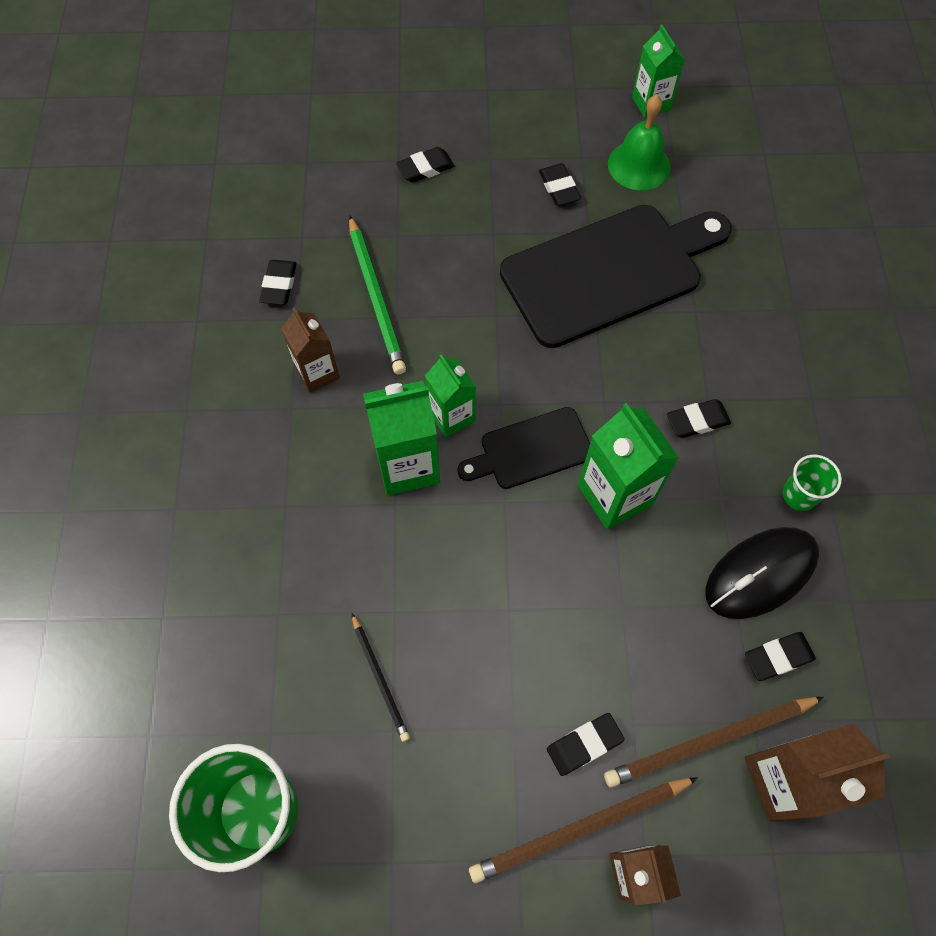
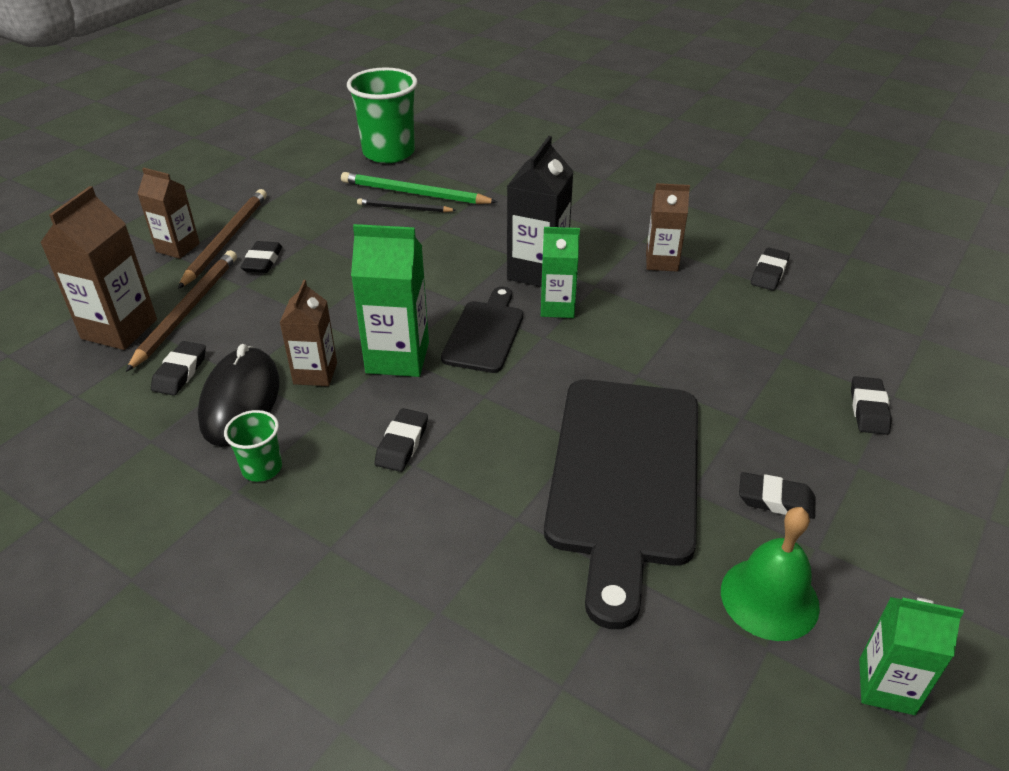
camera: 125 degrees right, 25 degrees down
(279, 285) = (769, 273): black eraser -> black eraser turned 75 degrees clockwise
(376, 297) = (716, 316): green pencil -> green pencil (415, 193)
(407, 465) = (537, 271): green carton -> black carton
(685, 543) = (315, 373): none -> brown carton

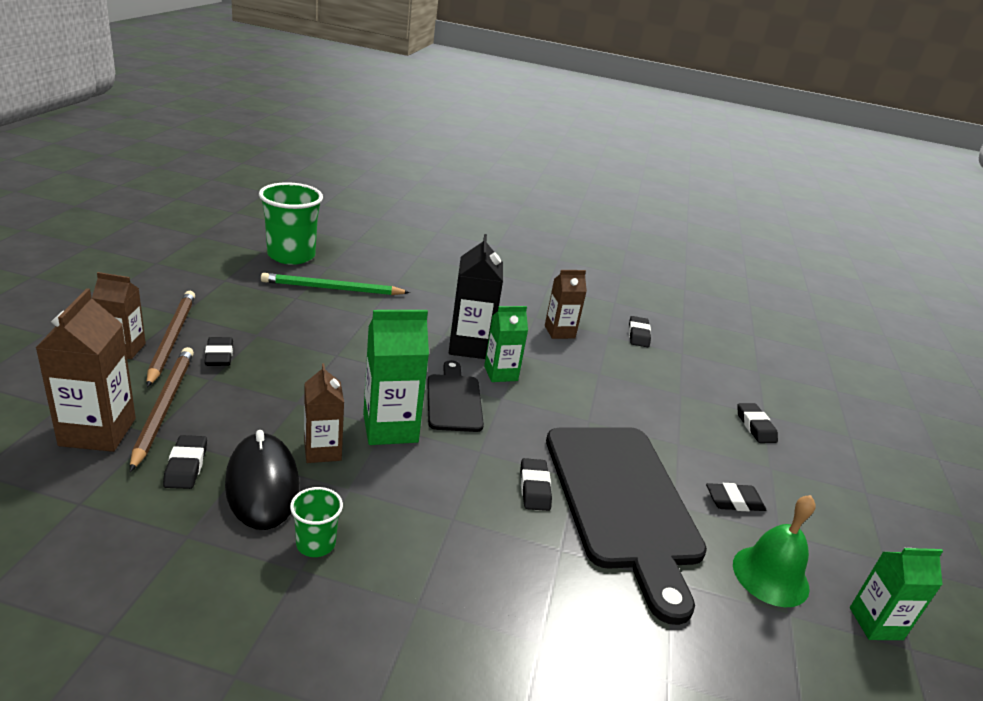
camera: 25 degrees left, 10 degrees down
(402, 444) = (433, 502): black eraser -> black eraser (534, 488)
(404, 208) = (330, 302): black pencil -> none

